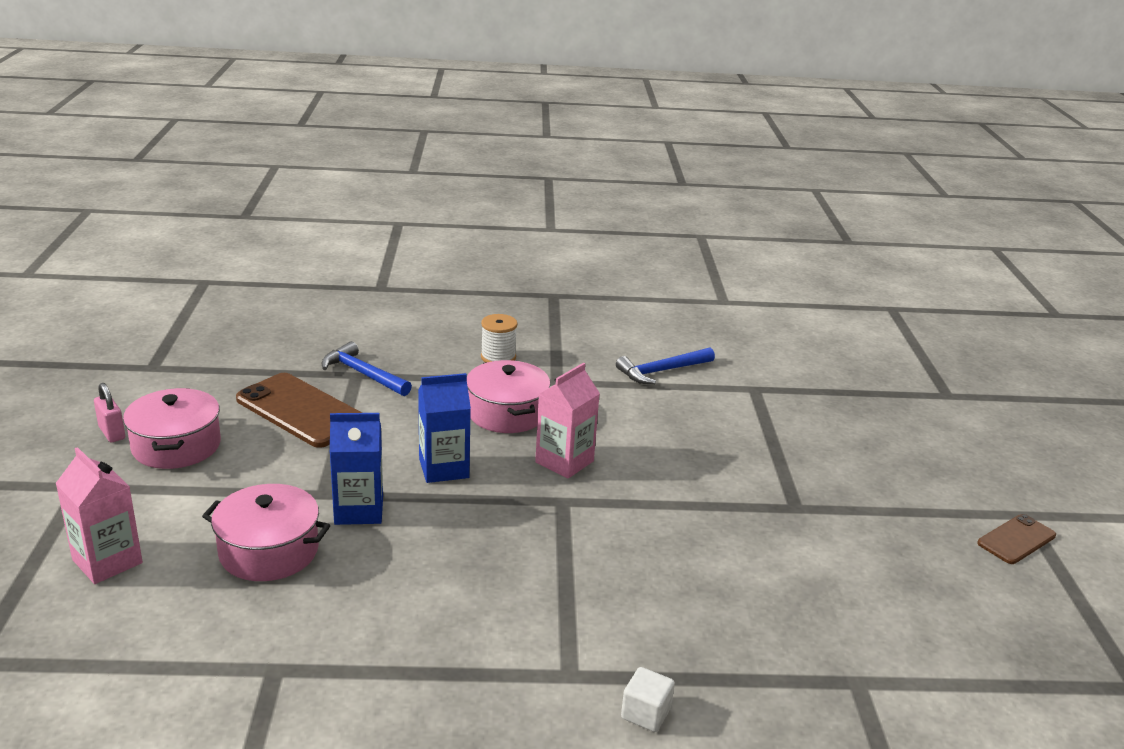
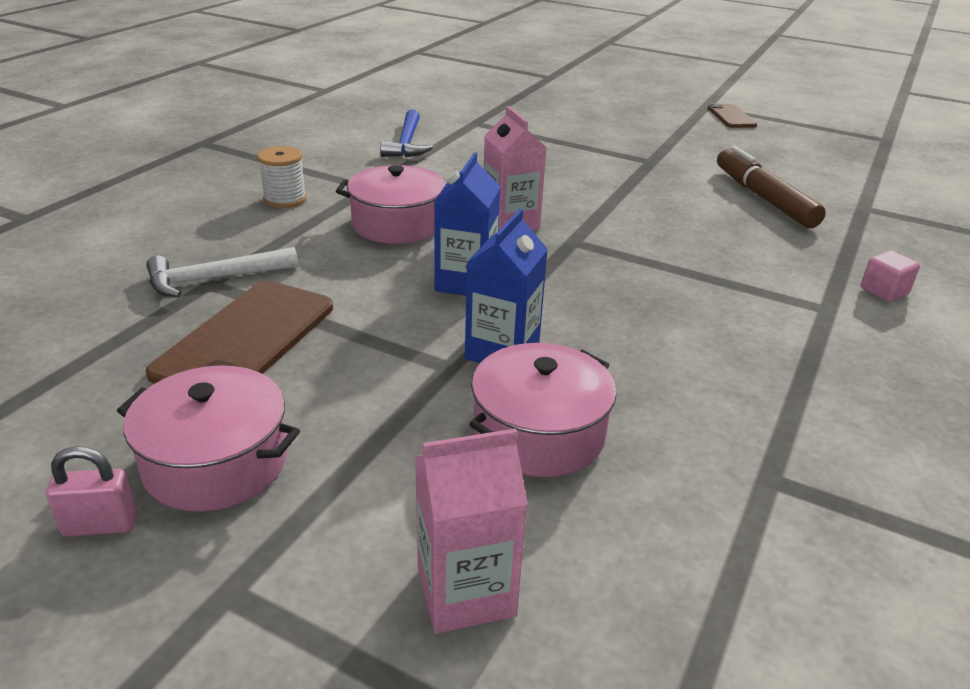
camera: 60 degrees left, 5 degrees up
(301, 411) = (246, 339): brown phone -> brown phone turned 45 degrees counterclockwise
(363, 374) = (215, 279): blue hammer -> white hammer
(645, 713) = (884, 291): white cube -> pink cube
(791, 599) = (764, 198): none -> brown marker

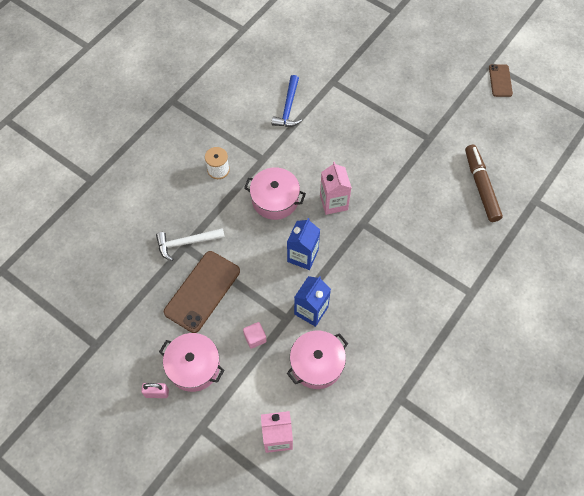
camera: 10 degrees right, 30 degrees up
(884, 291) = (506, 281): pink cube -> pink cube (255, 338)

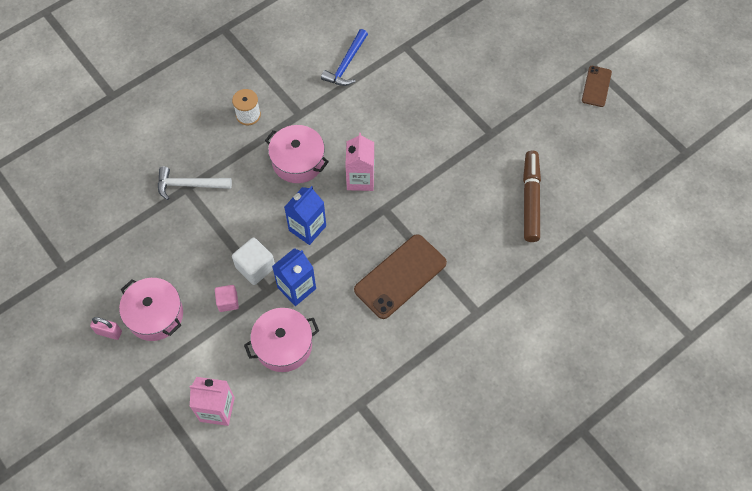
camera: 15 degrees right, 0 degrees up
(202, 291) = (189, 240): brown phone -> brown phone (400, 276)
(269, 301) = (255, 267): none -> white cube

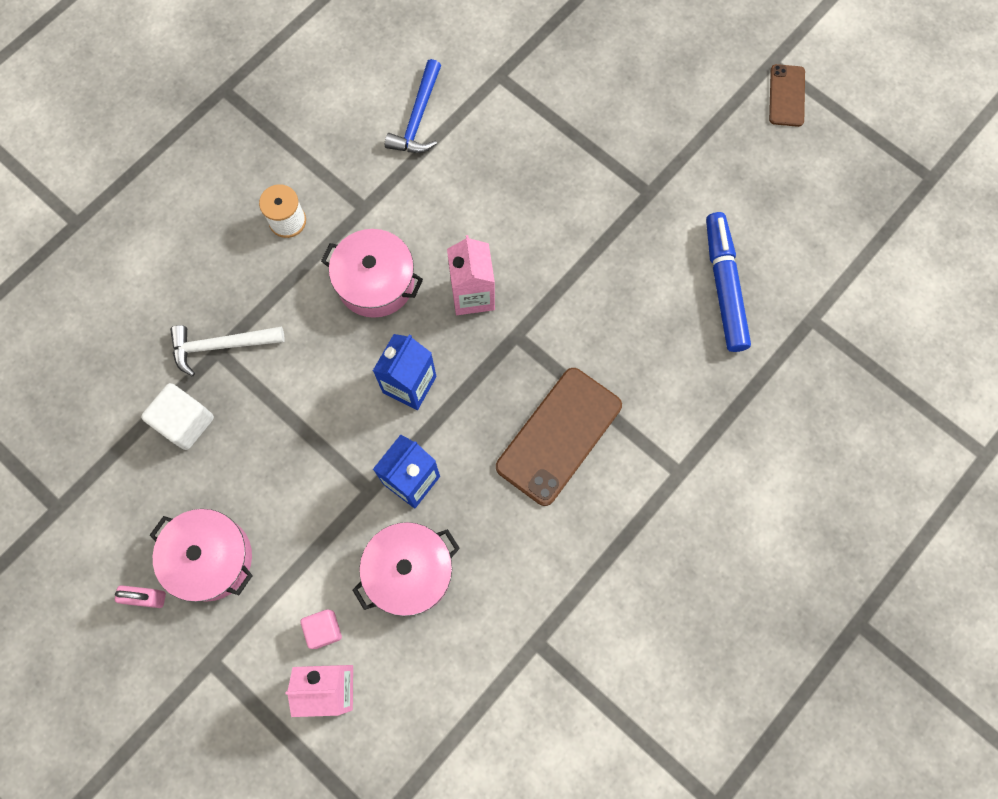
camera: 10 degrees left, 10 degrees up
(228, 302) = (314, 519): pink cube -> pink cube (324, 629)
(255, 267) = (344, 458): white cube -> white cube (185, 422)
(530, 199) = (724, 286): brown marker -> blue marker

